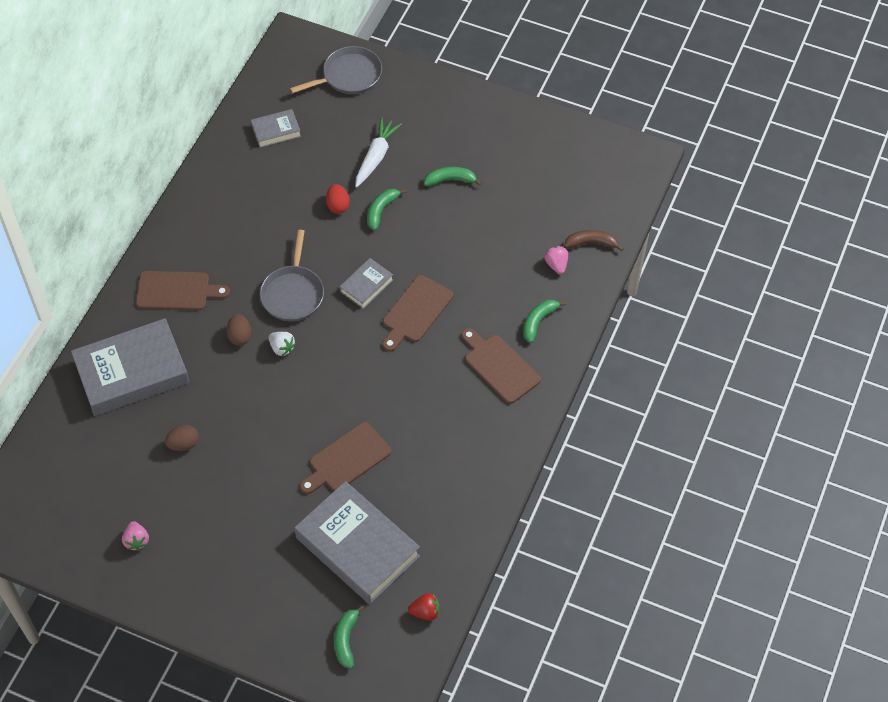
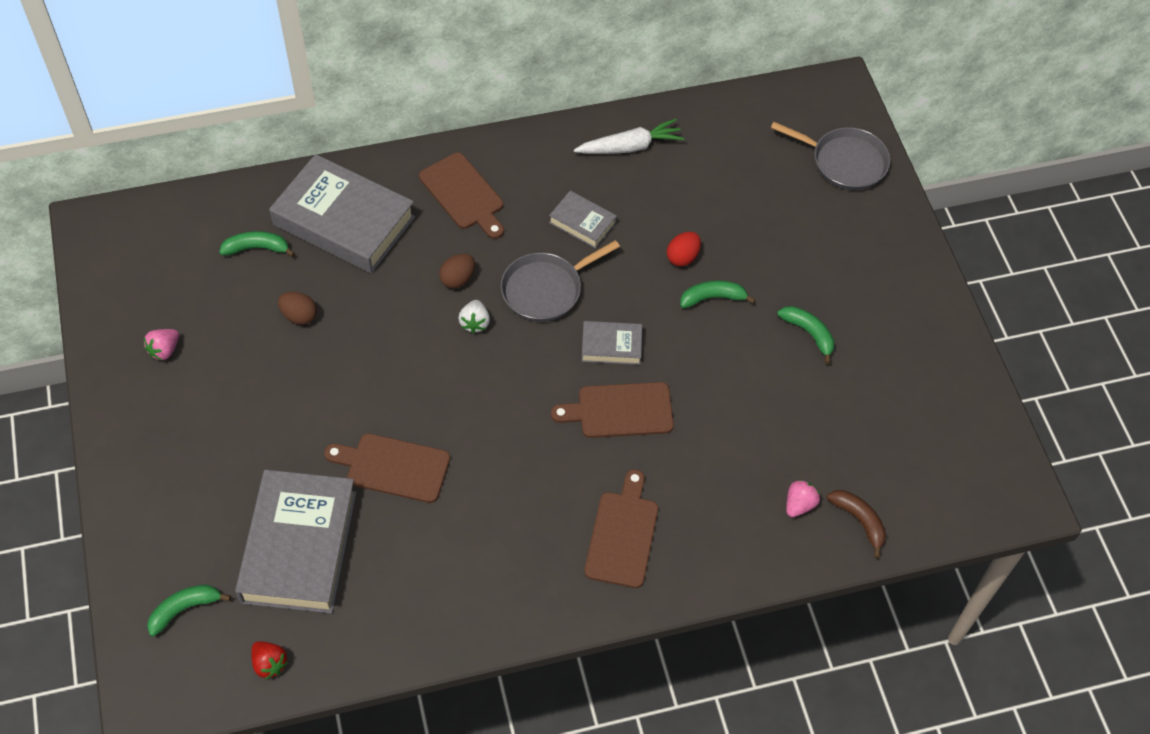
camera: 50 degrees right, 0 degrees up
(276, 131) = (719, 148): grey book -> grey book (582, 223)
(376, 157) = (772, 250): white carrot -> white carrot (630, 147)
(538, 321) = (712, 535): green banana -> green banana (257, 248)

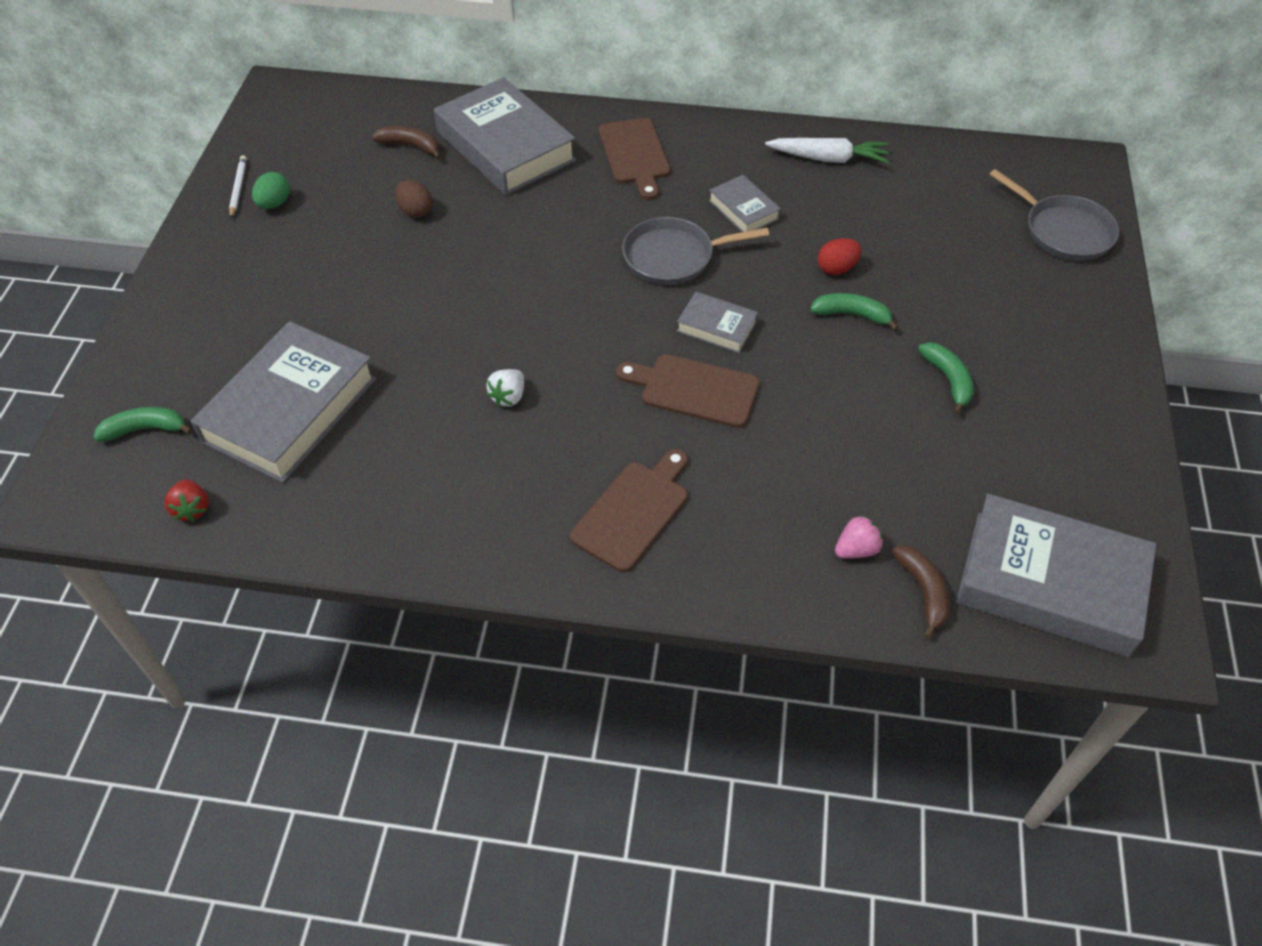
camera: 25 degrees right, 5 degrees down
(120, 345) = (238, 188): none -> white pencil
(164, 350) = (274, 204): pink strawberry -> green egg
(257, 248) = (411, 146): green banana -> brown banana
(393, 467) = (426, 368): brown cutting board -> none
(457, 279) = (588, 223): brown egg -> none
(475, 323) = (584, 265): white strawberry -> white strawberry (508, 397)
(942, 481) = (1050, 583): none -> grey book

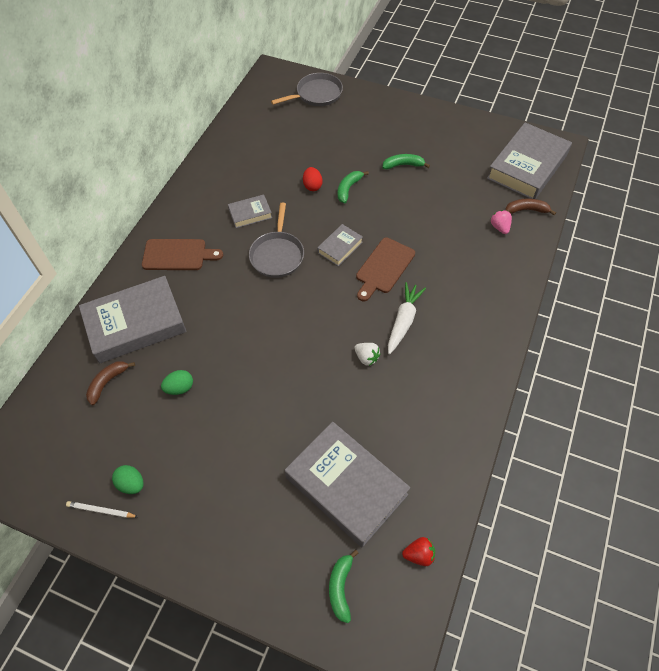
camera: 75 degrees left, 5 degrees up
(415, 211) = (180, 388): brown egg -> green egg
(633, 511) = (462, 312): brown cutting board -> none
(828, 158) = (222, 166): white carrot -> white carrot (403, 321)

